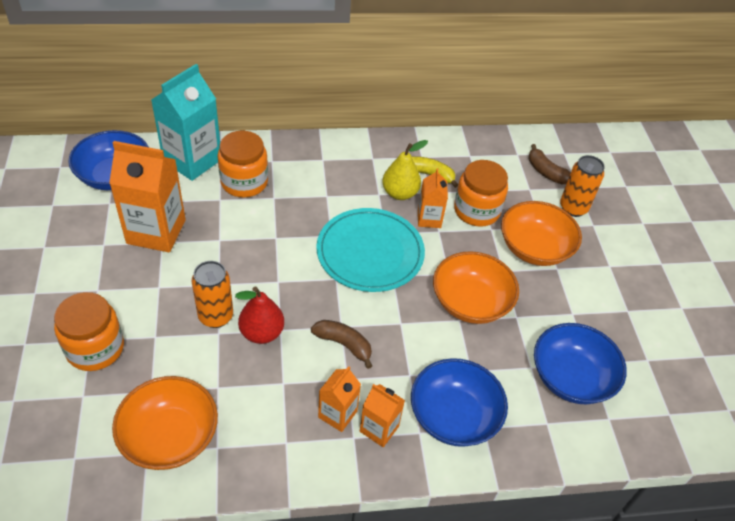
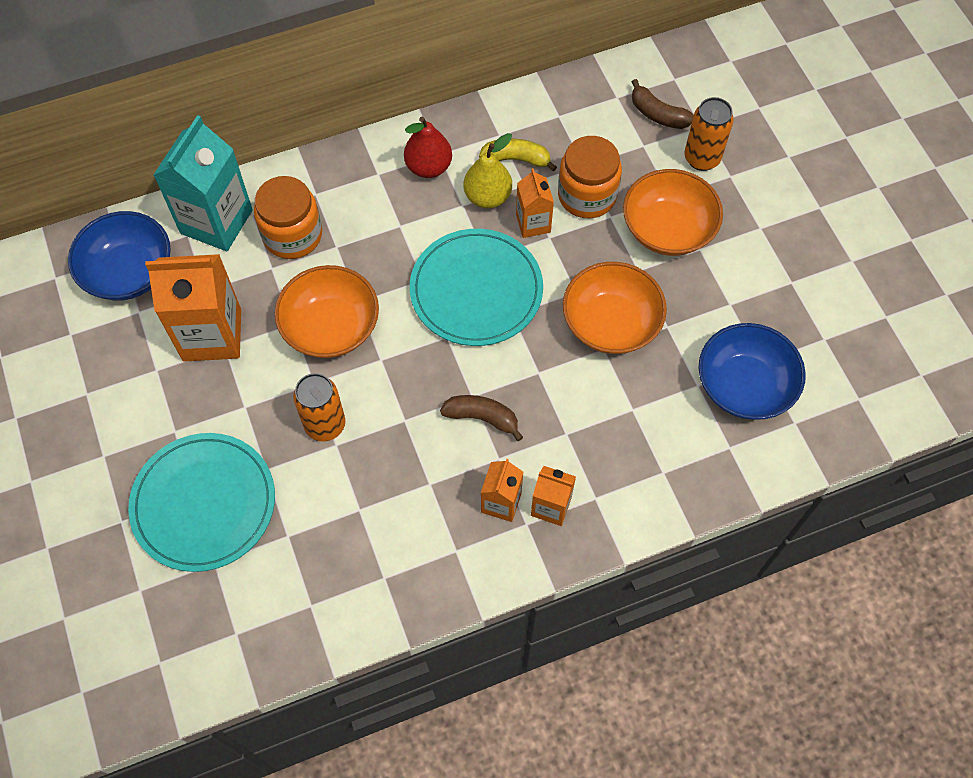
camera: 10 degrees left, 15 degrees up
(95, 348) = (204, 503): orange jar -> turquoise plate
(170, 436) = (329, 580): orange bowl -> orange bowl (331, 327)
(262, 333) = (385, 430): red pear -> red pear (428, 167)
(454, 416) = (627, 468): blue bowl -> none

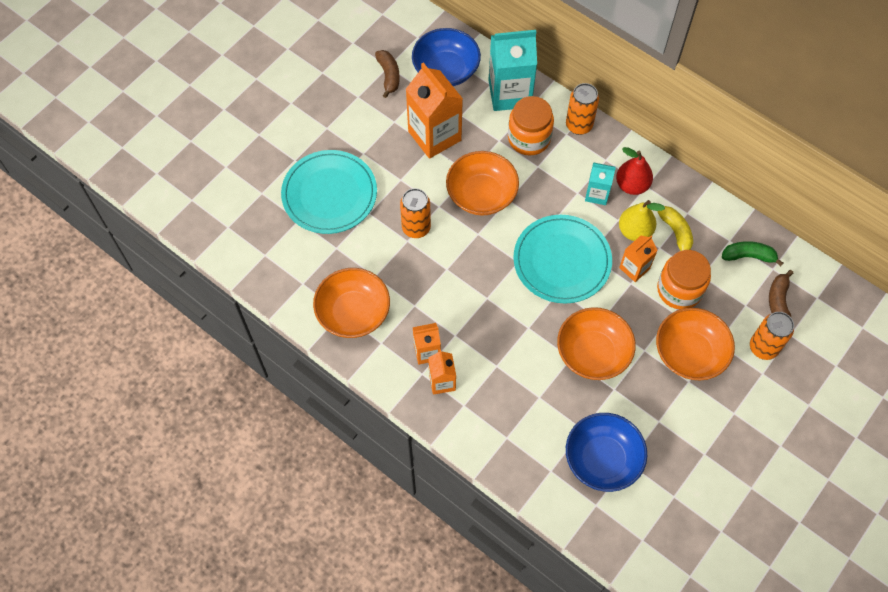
camera: 60 degrees right, 0 degrees up
(314, 175) = (579, 125): none -> orange can
(393, 563) = (353, 312): none -> orange bowl
(415, 207) = (597, 194): none -> turquoise carton
(482, 418) = (476, 311): brown banana -> brown banana (388, 76)
(588, 110) = (748, 256): none -> green banana

